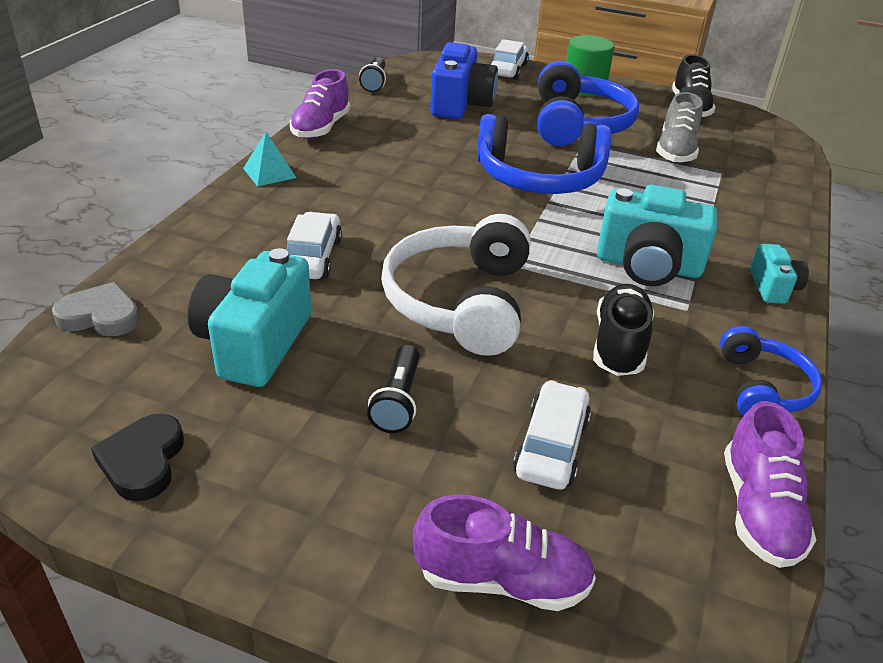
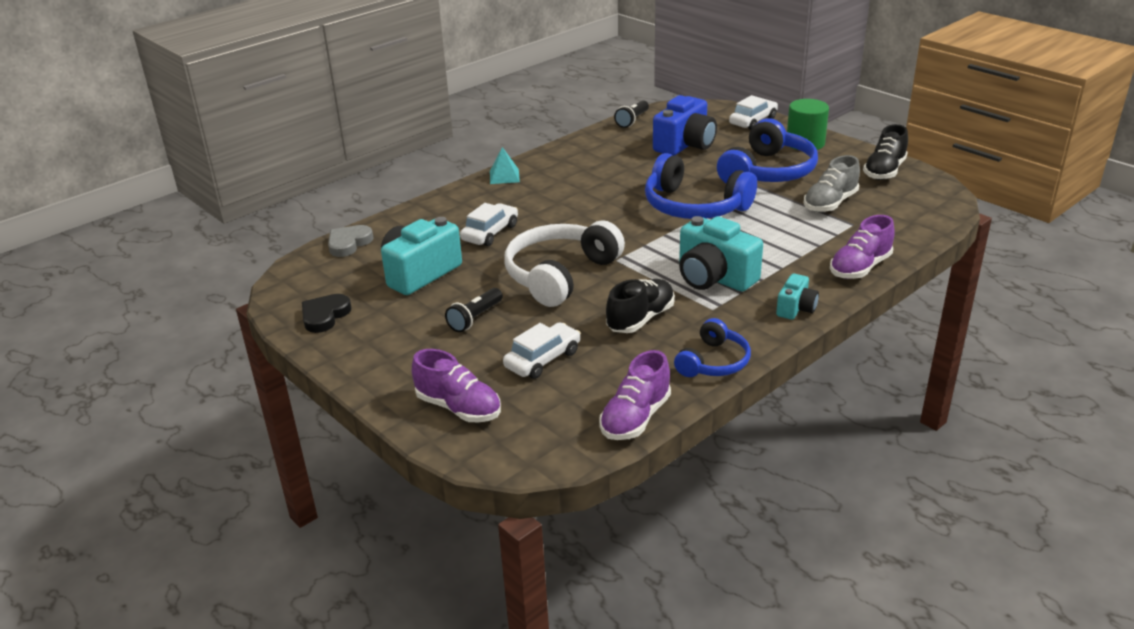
camera: 30 degrees right, 5 degrees down
(100, 316) = (349, 243): grey heart -> grey heart turned 90 degrees counterclockwise
(321, 128) = (564, 150): purple shoe -> purple shoe (860, 268)

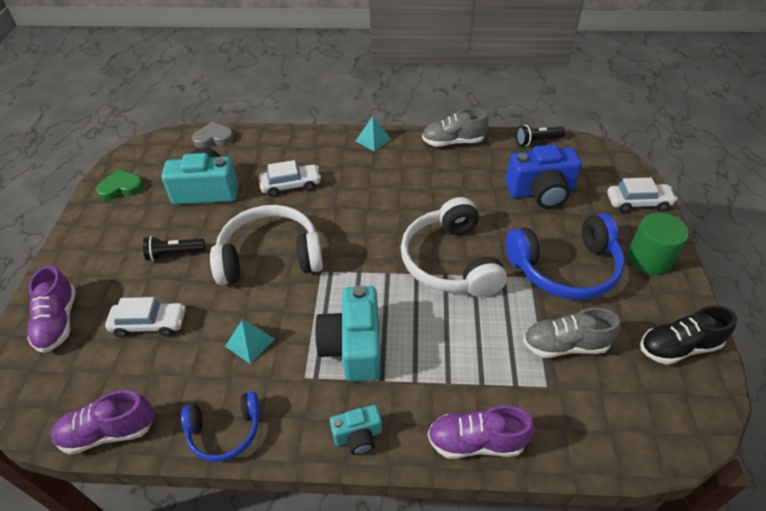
camera: 45 degrees right, 15 degrees up
(325, 316) = (121, 188): black heart -> green heart
(571, 148) = (453, 142): none -> grey shoe
(640, 319) = (249, 342): black shoe -> turquoise pyramid
(694, 206) = (450, 261): blue headphones -> white headphones

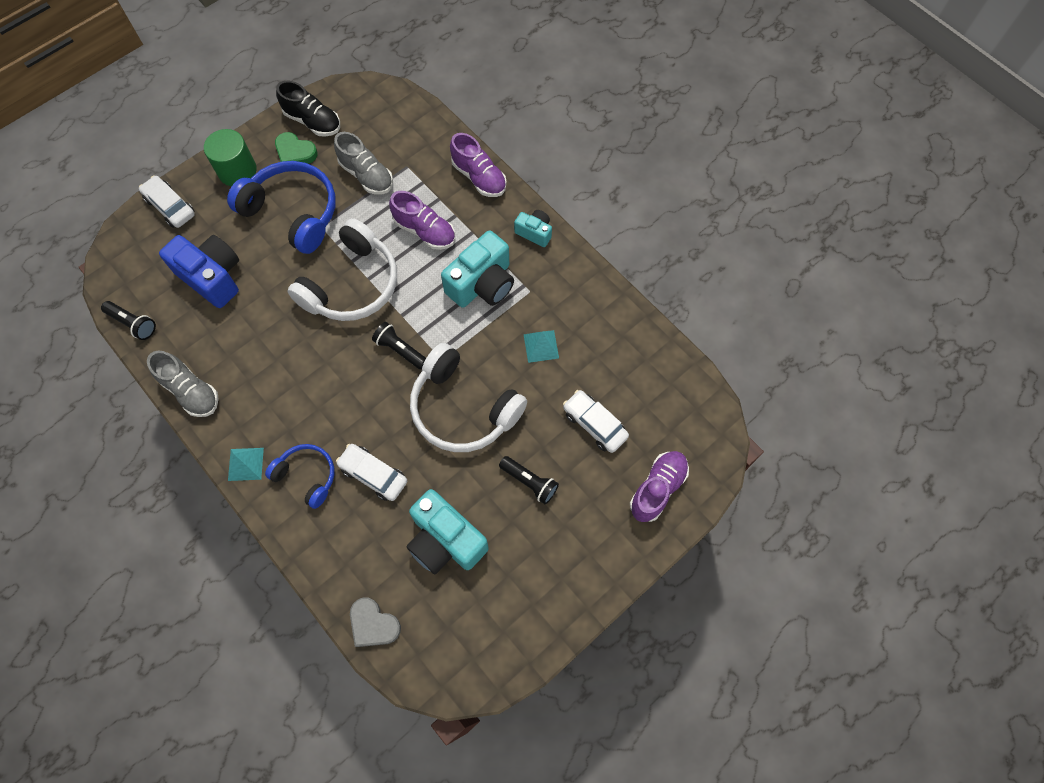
camera: 135 degrees left, 20 degrees up
(109, 432) = (670, 359): purple shoe -> purple shoe (425, 231)
(121, 188) = (514, 626): green heart -> green heart (295, 152)
(225, 431) = (603, 299): blue headphones -> blue headphones (307, 476)
(359, 253) = (400, 350): none -> black flashlight

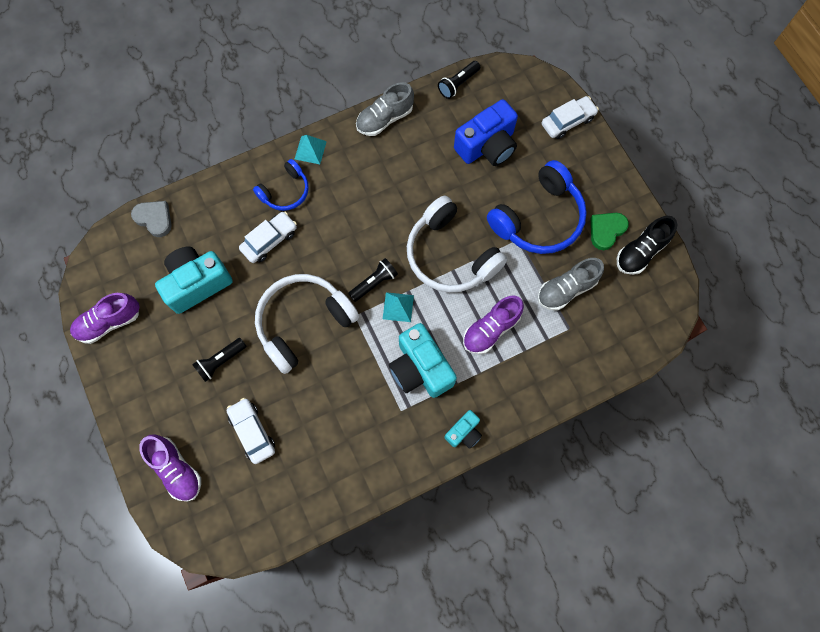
camera: 105 degrees right, 5 degrees up
(237, 171) = (595, 179): green cylinder -> none
(373, 624) = (154, 219): grey heart -> grey heart turned 75 degrees clockwise
(479, 177) = (541, 394): purple shoe -> purple shoe (109, 322)
(541, 346) = (342, 405): turquoise pyramid -> turquoise pyramid (398, 307)
(594, 424) = (252, 432): white car -> white car turned 90 degrees counterclockwise

